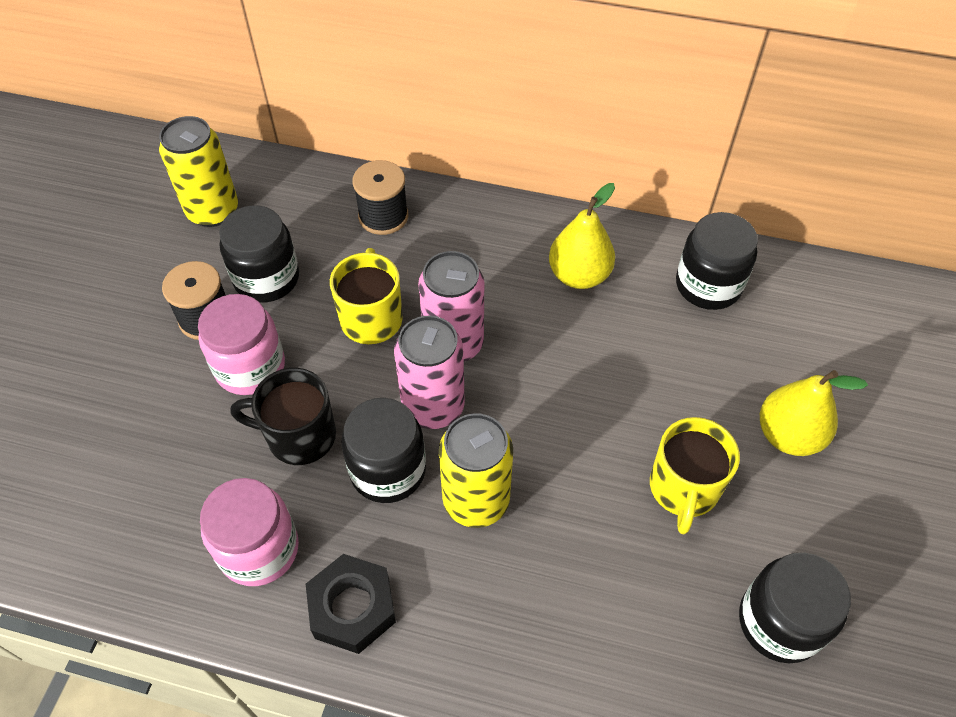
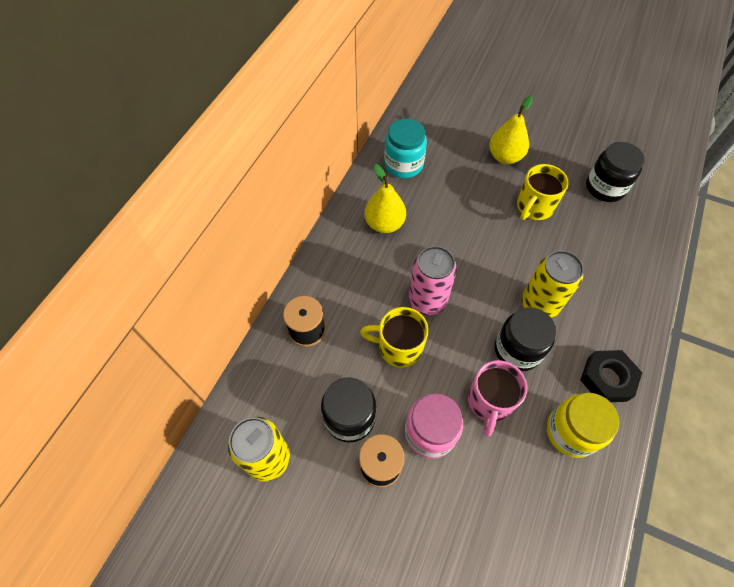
camera: 80 degrees left, 5 degrees up
(259, 549) = (571, 432): pink jar -> yellow jar
(299, 436) = (489, 401): black mug -> pink mug
(433, 406) = (473, 318): pink can -> none
(683, 488) = (534, 207): yellow mug -> yellow mug turned 105 degrees clockwise
(708, 285) = (403, 164): black jar -> turquoise jar

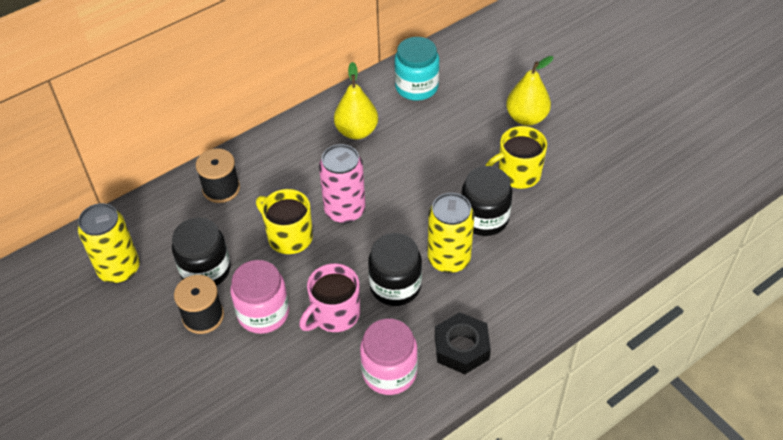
camera: 30 degrees right, 10 degrees down
(571, 432) = (389, 372): yellow jar -> pink jar
(605, 187) = (611, 186): black jar -> black jar (484, 218)

